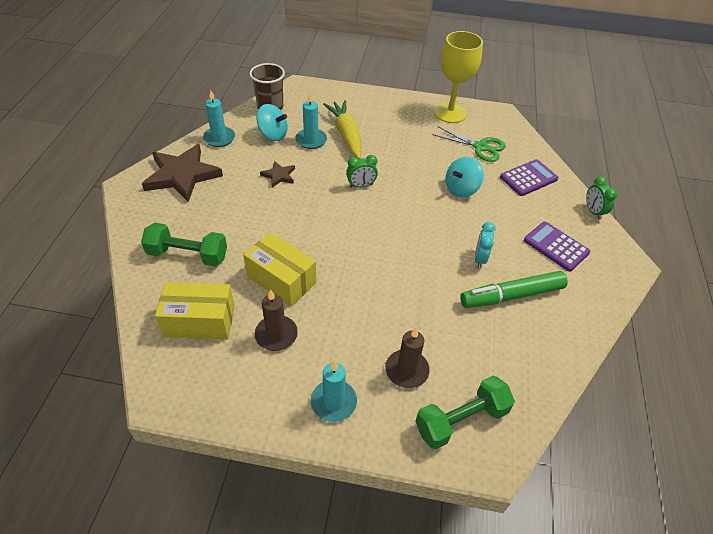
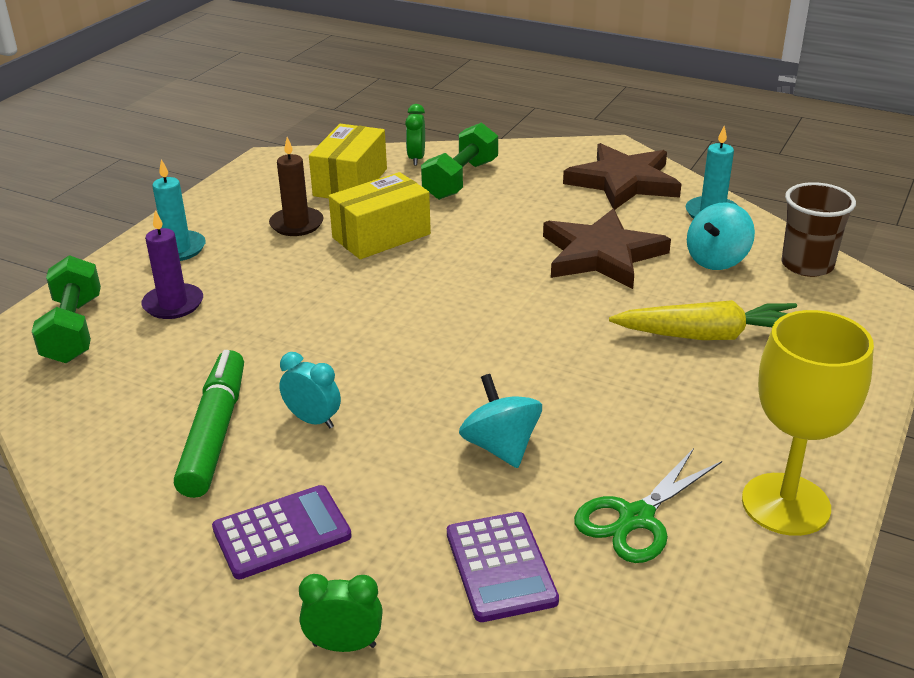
camera: 110 degrees right, 15 degrees down
(279, 176) = (601, 255): brown star -> brown star, size x2.12
(311, 140) = (695, 295): turquoise candle -> none
(361, 186) = (550, 328): green clock -> green clock (416, 158)
(406, 370) = (173, 304): brown candle -> purple candle

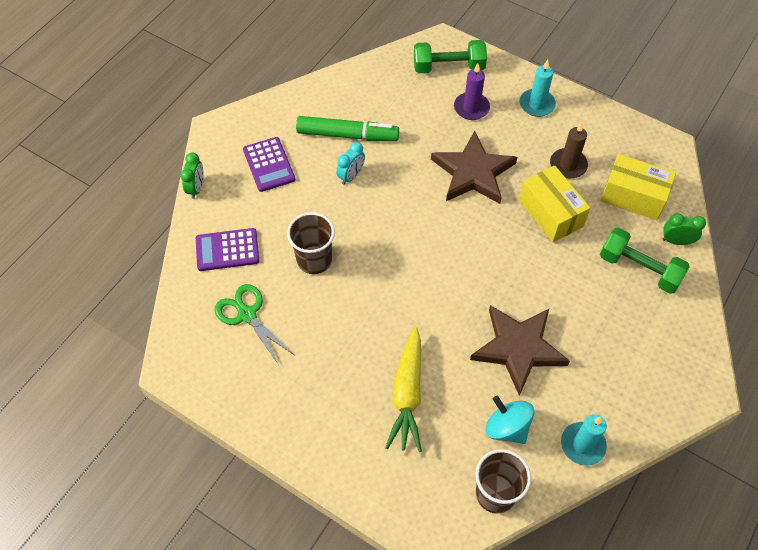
camera: 95 degrees right, 25 degrees up
(500, 447) = (314, 260): turquoise spinning top -> brown cup
(623, 182) = (638, 388): brown star -> brown star (473, 172)
(785, 504) = (242, 391): yellow goblet -> none

